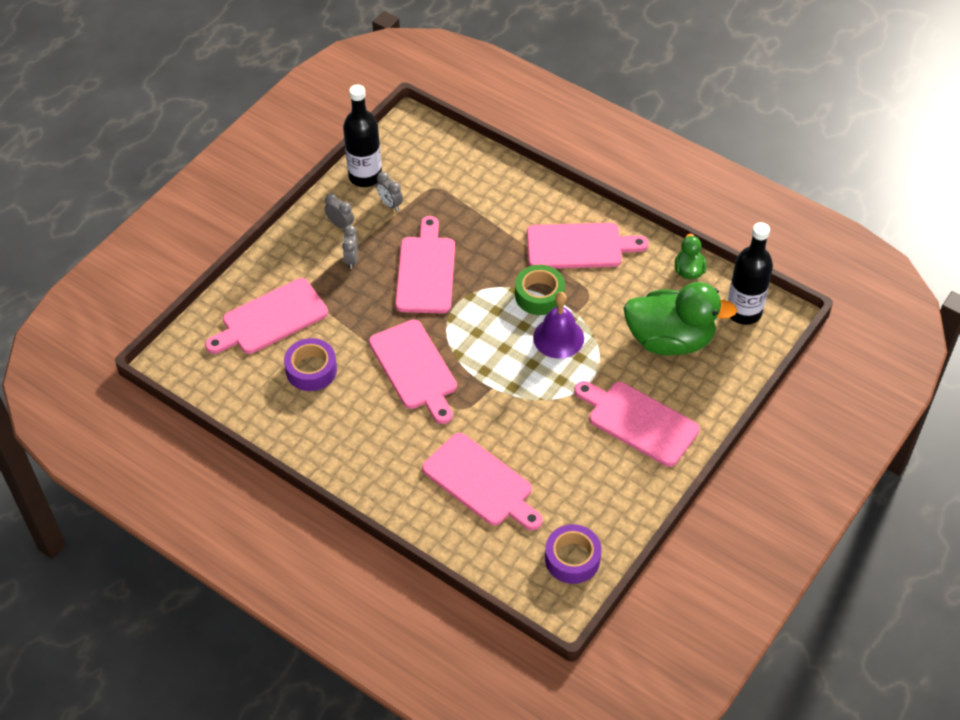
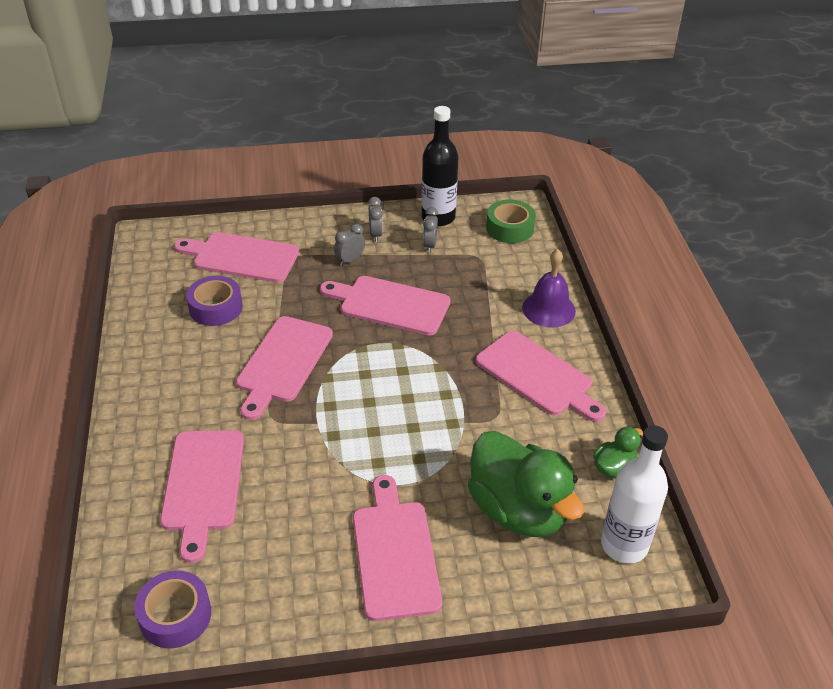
camera: 45 degrees right, 10 degrees down
(425, 271) = (390, 305): pink cutting board -> pink cutting board turned 120 degrees counterclockwise
(539, 295) = (452, 386): green tape -> green tape (510, 228)
(558, 337) = (423, 429): purple bell -> purple bell (548, 309)
(744, 312) = (624, 545): black bottle -> white bottle

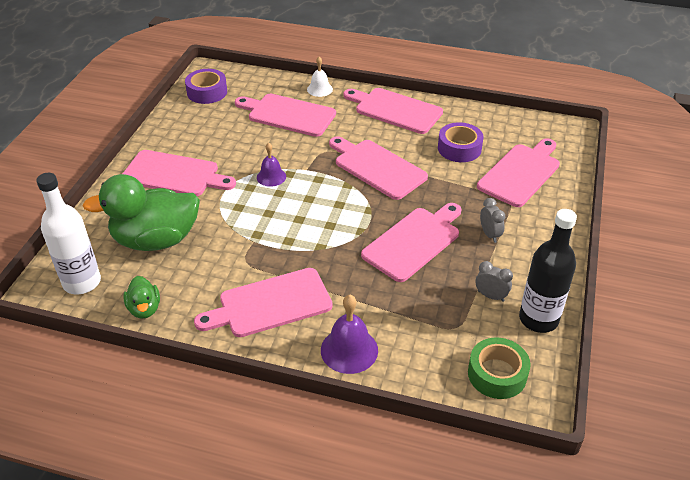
camera: 115 degrees right, 0 degrees up
(123, 473) = (319, 89): none -> white bell
(153, 380) = (395, 110): none -> pink cutting board
(347, 450) = (271, 177): none -> purple bell
(375, 234) = (524, 262): grey clock -> none

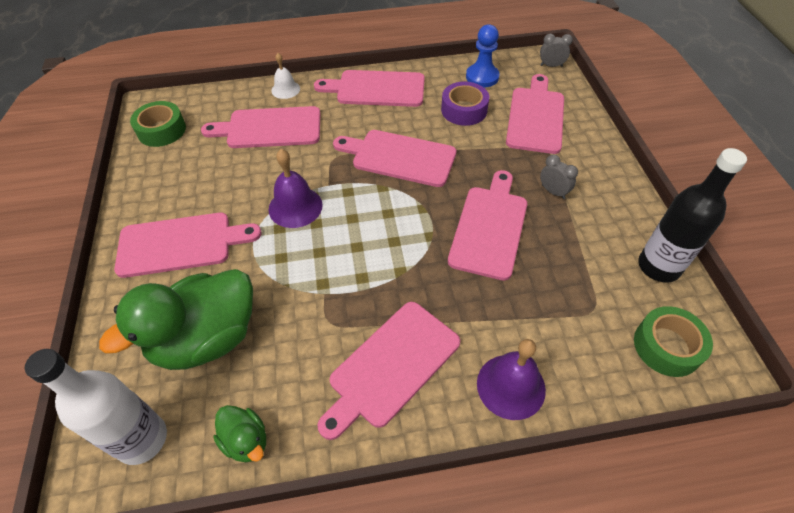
camera: 25 degrees left, 10 degrees up
(207, 92) = (161, 130): purple tape -> green tape
(271, 177) = (295, 207): purple bell -> purple bell, size x1.55
(491, 296) = (600, 259): grey clock -> grey clock (551, 66)
(496, 127) = (482, 77): none -> blue pawn

